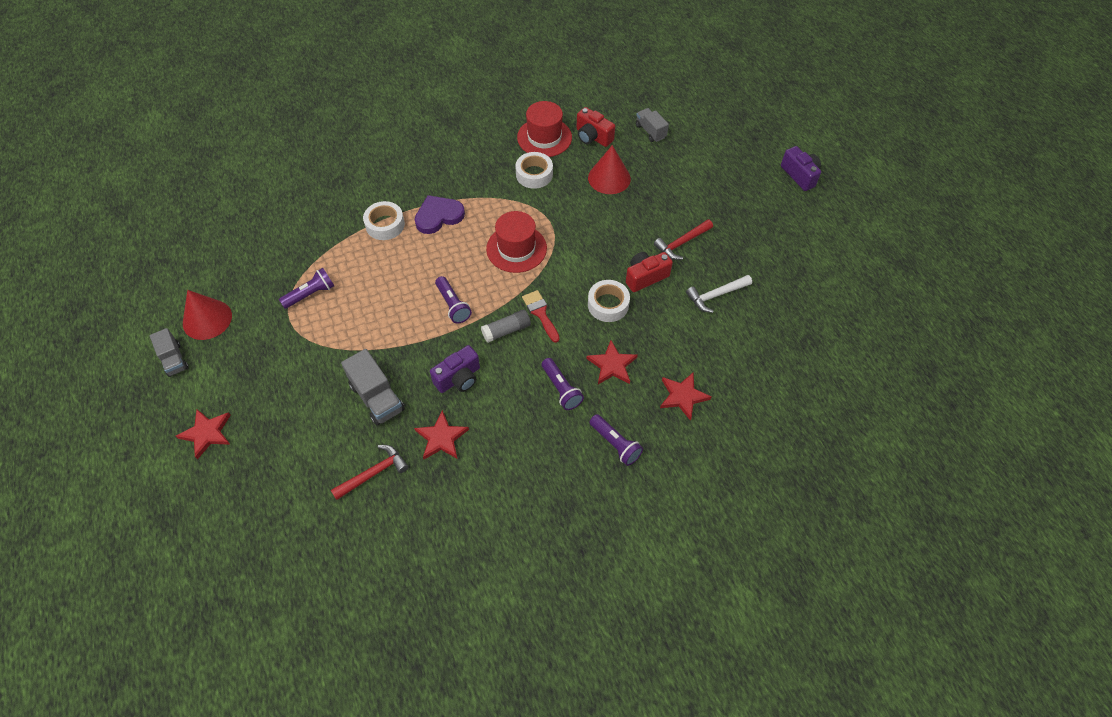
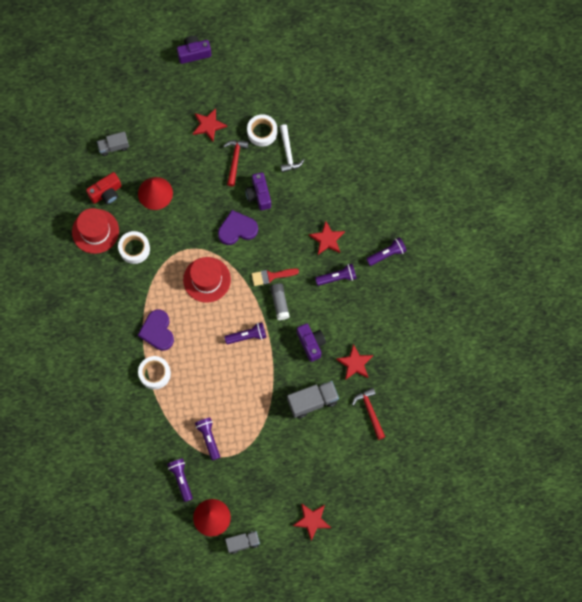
camera: 75 degrees left, 15 degrees up
(255, 278) = (181, 479): none -> purple flashlight
(592, 264) = (237, 229): none -> purple heart
(608, 304) = (276, 228): white tape -> white tape (262, 132)
(645, 277) = (259, 195): red camera -> purple camera
(682, 243) = (235, 160): red hammer -> red hammer turned 150 degrees counterclockwise
(682, 396) = (363, 201): red star -> red star (208, 125)

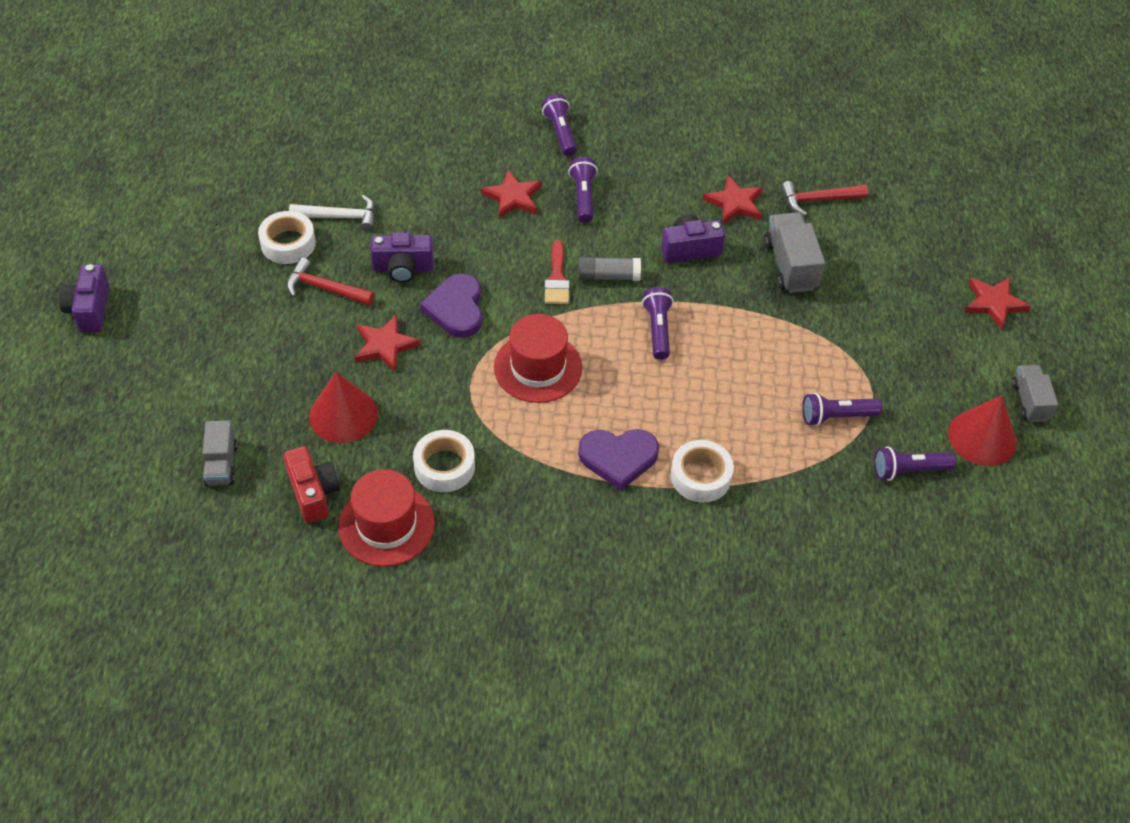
camera: 80 degrees left, 20 degrees down
(208, 125) = (242, 313): red star -> red star (385, 345)

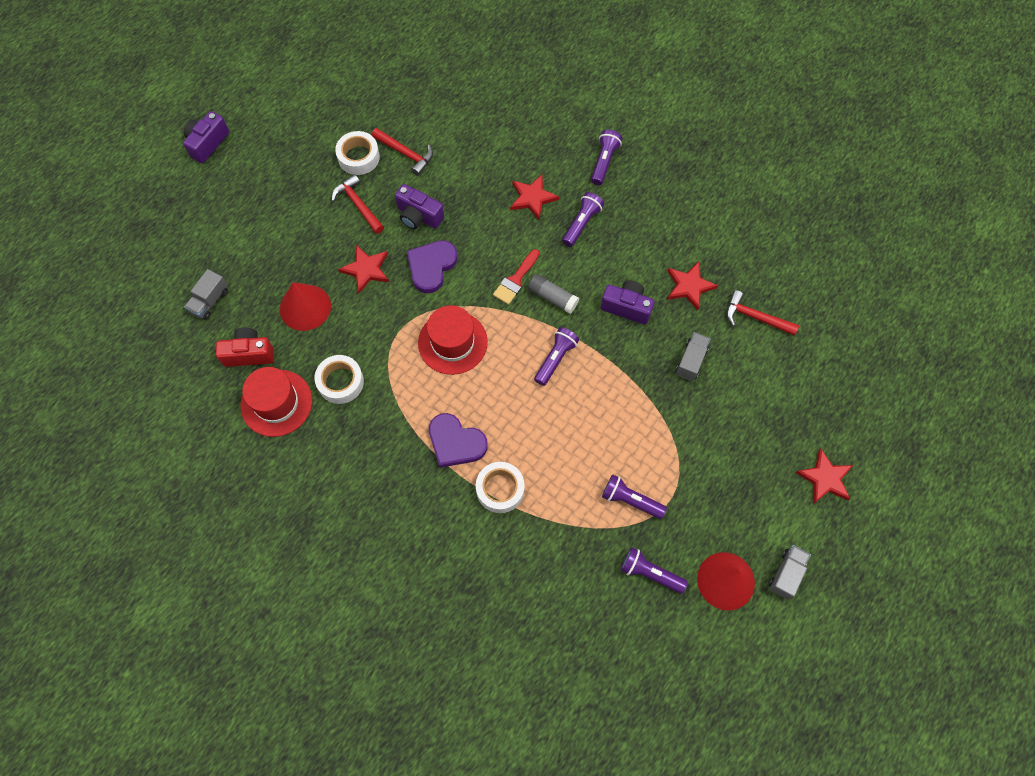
camera: 35 degrees right, 15 degrees up
(313, 493) = (249, 354): red camera -> red camera turned 105 degrees counterclockwise
(340, 217) = (405, 153): white hammer -> red hammer
(790, 266) = (691, 361): grey truck -> grey truck, size x0.65

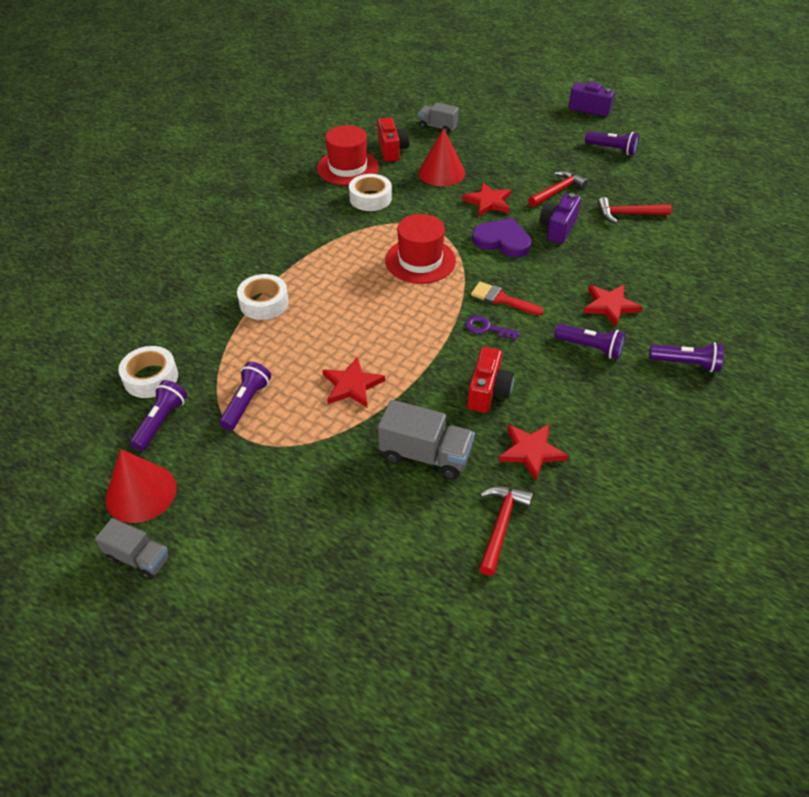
camera: 85 degrees right, 20 degrees down
(358, 157) = (611, 187): white tape -> white tape (151, 378)
(405, 153) = (628, 214): red hammer -> red hammer turned 60 degrees clockwise
(455, 442) = (313, 270): purple heart -> none
(552, 297) = (487, 328): grey glue stick -> purple key
(555, 359) = (412, 335): purple flashlight -> purple flashlight (612, 149)
(626, 307) = (488, 391): purple camera -> red camera
(691, 361) = (425, 455): grey truck -> grey truck, size x1.53
(825, 478) = (265, 609): red star -> red star (352, 385)

